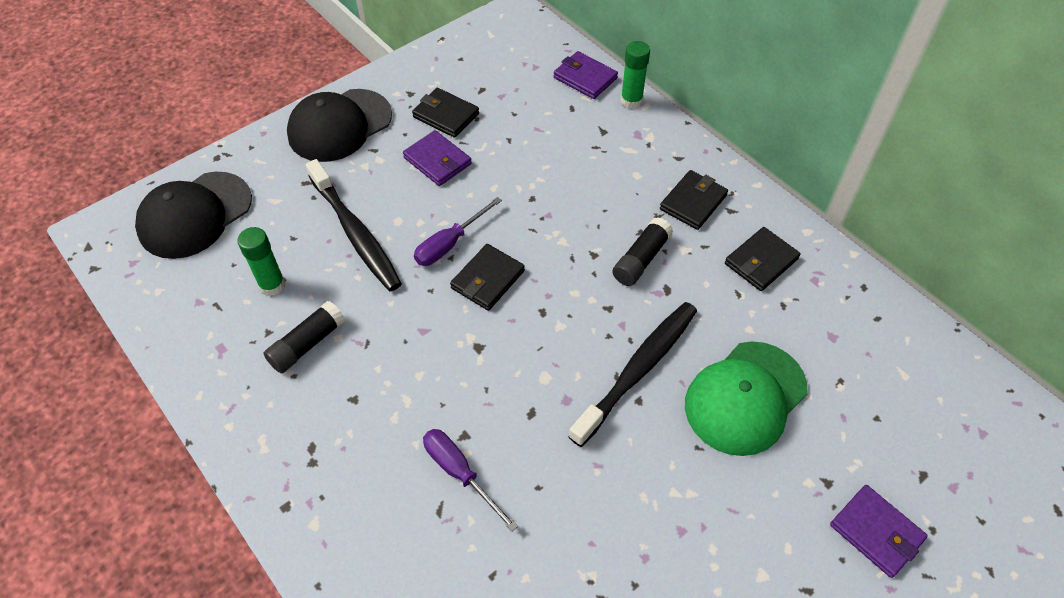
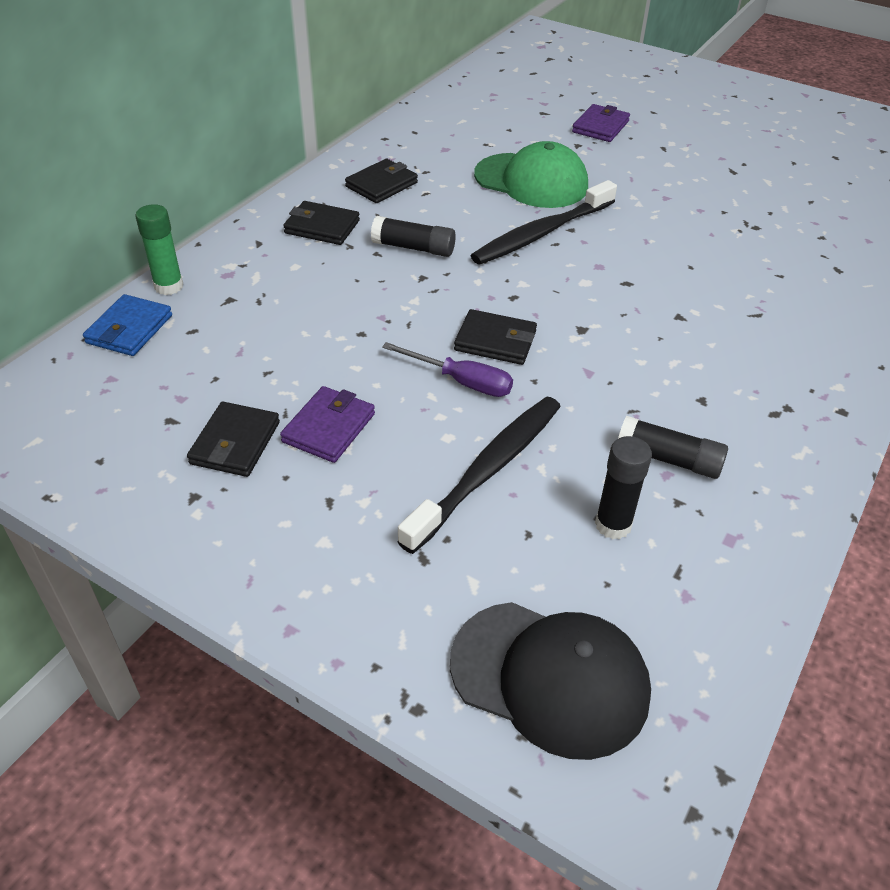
camera: 110 degrees left, 10 degrees down
(272, 285) = (613, 525): green glue stick -> black glue stick
(339, 125) = (290, 560): black cap -> none
(460, 473) = (715, 310): purple screwdriver -> none
(585, 78) = (129, 329): purple wallet -> blue wallet
(637, 370) = (542, 233): black toothbrush -> black toothbrush turned 60 degrees counterclockwise
(761, 261) = (381, 185): black wallet -> black wallet turned 75 degrees counterclockwise

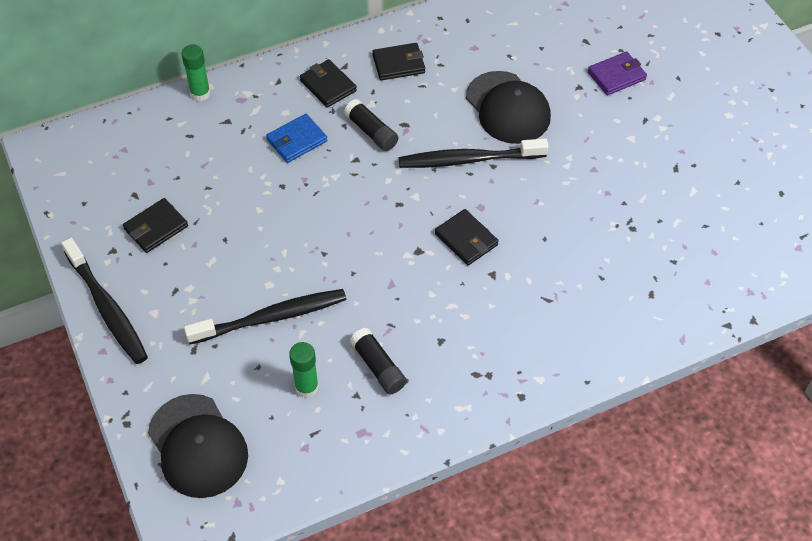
camera: 35 degrees right, 10 degrees up
(129, 329) = (157, 117): blue wallet -> blue wallet (297, 140)
(247, 570) = (107, 308): none -> black toothbrush
(329, 428) = (211, 244): purple wallet -> none
(461, 382) = (309, 251): purple screwdriver -> none
(495, 341) = (356, 232): black wallet -> black wallet (466, 239)
(531, 181) = (508, 108): green cap -> black cap
(613, 525) = (306, 387): black glue stick -> green glue stick

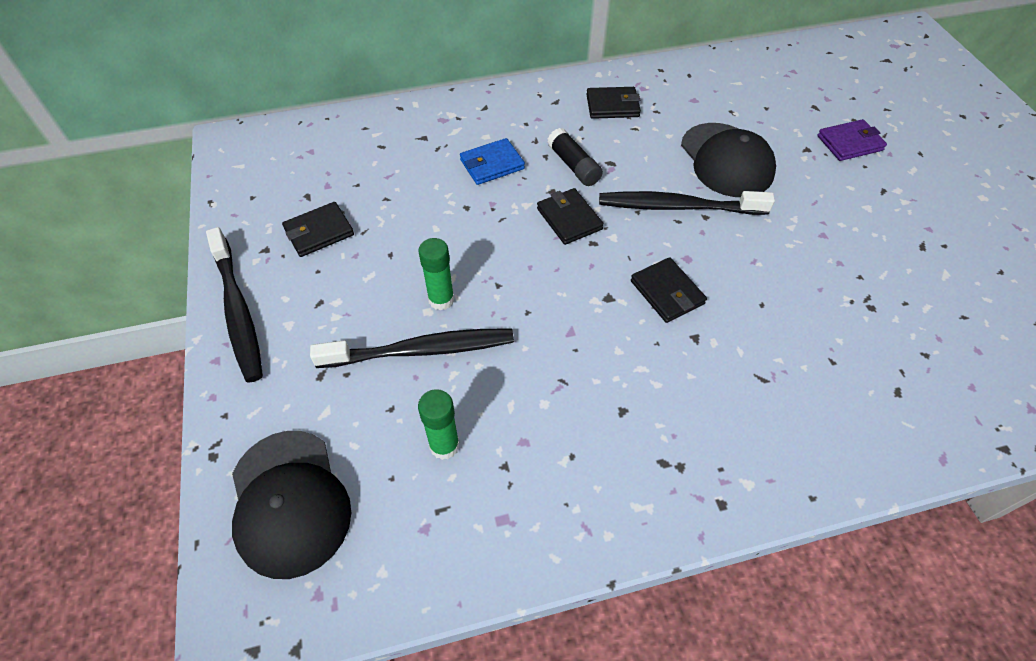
camera: 10 degrees right, 0 degrees up
(200, 93) = (403, 109): green glue stick -> green glue stick (441, 299)
(328, 86) = (535, 117): black wallet -> black wallet (569, 219)
(378, 367) = (539, 433): black glue stick -> none

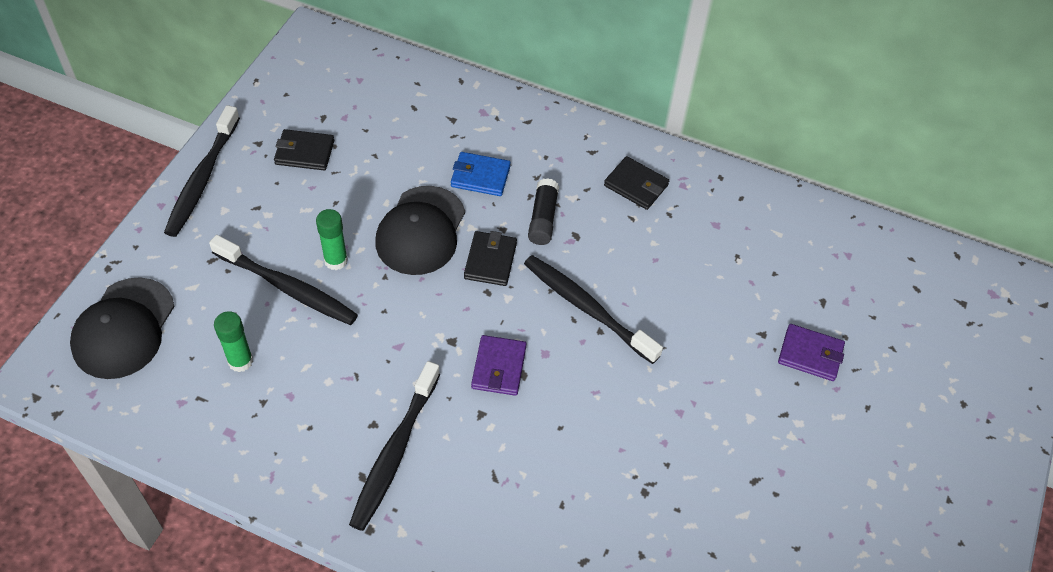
camera: 35 degrees right, 0 degrees up
(666, 420) = (395, 452): none -> black toothbrush
(667, 292) = (499, 367): black wallet -> purple wallet
(726, 160) = (676, 296): black cap -> black cap (421, 231)

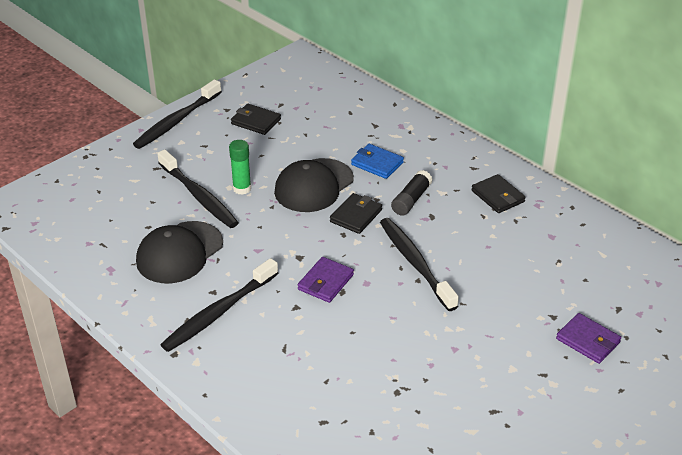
camera: 25 degrees right, 15 degrees down
(123, 328) = (75, 192): black cap -> black cap (179, 252)
(240, 361) = (142, 230): green glue stick -> none

